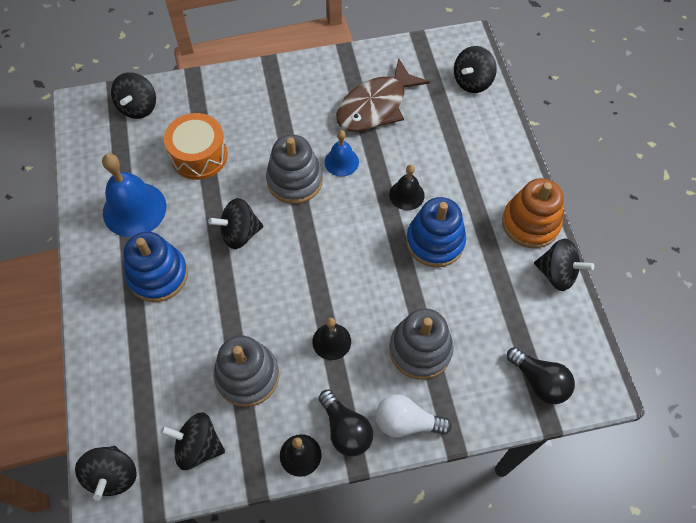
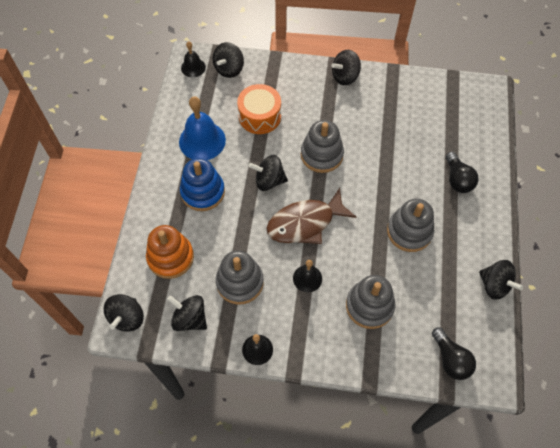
camera: 20 degrees right, 0 degrees up
(341, 162) = (360, 151): blue bell -> none
(345, 429) = (295, 343): black light bulb -> black light bulb (457, 179)
(375, 106) = (401, 118): brown fish -> brown fish (305, 223)
(406, 195) = (400, 190): black bell -> black bell (193, 67)
(406, 422) = (340, 354): white light bulb -> none
(435, 241) = (409, 231): blue stacking toy -> grey stacking toy
(472, 82) = (482, 121): black spinning top -> black spinning top (345, 76)
(530, 223) = (488, 241): orange stacking toy -> orange stacking toy (170, 257)

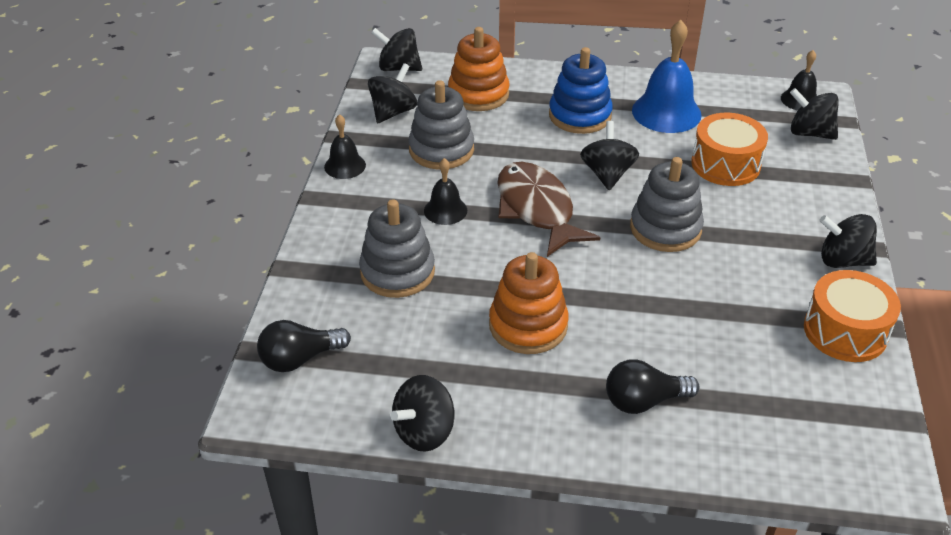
camera: 90 degrees right, 20 degrees down
(345, 76) = (842, 260): black spinning top -> black spinning top turned 45 degrees counterclockwise
(398, 86) = (845, 331): none -> orange drum
(409, 231) = (528, 325): grey stacking toy -> orange stacking toy

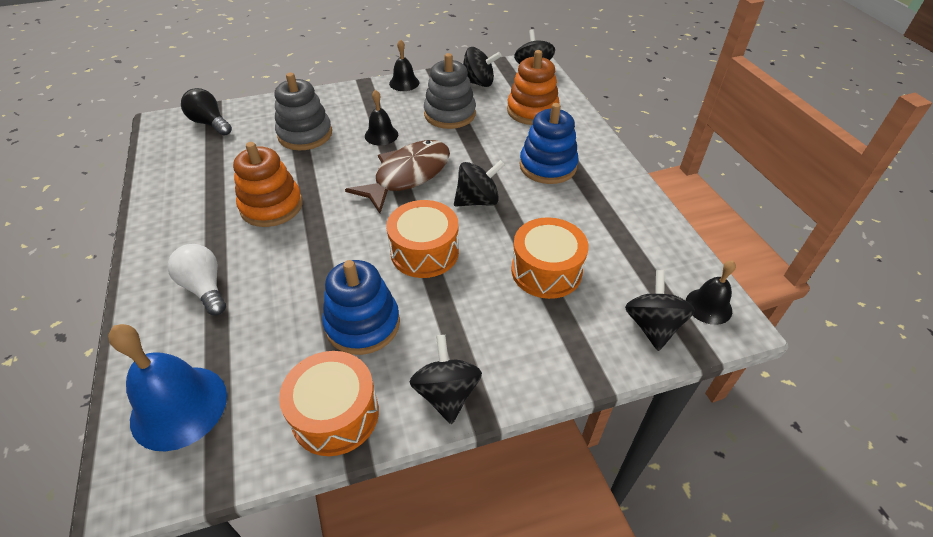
camera: 65 degrees right, 5 degrees up
(424, 432) = (155, 189): black spinning top -> none
(644, 401) = (205, 288): black light bulb -> white light bulb
(665, 228) = (424, 252): grey stacking toy -> orange drum
(666, 112) = (597, 214): blue bell -> blue bell (179, 407)
(745, 292) = (362, 324): none -> blue stacking toy

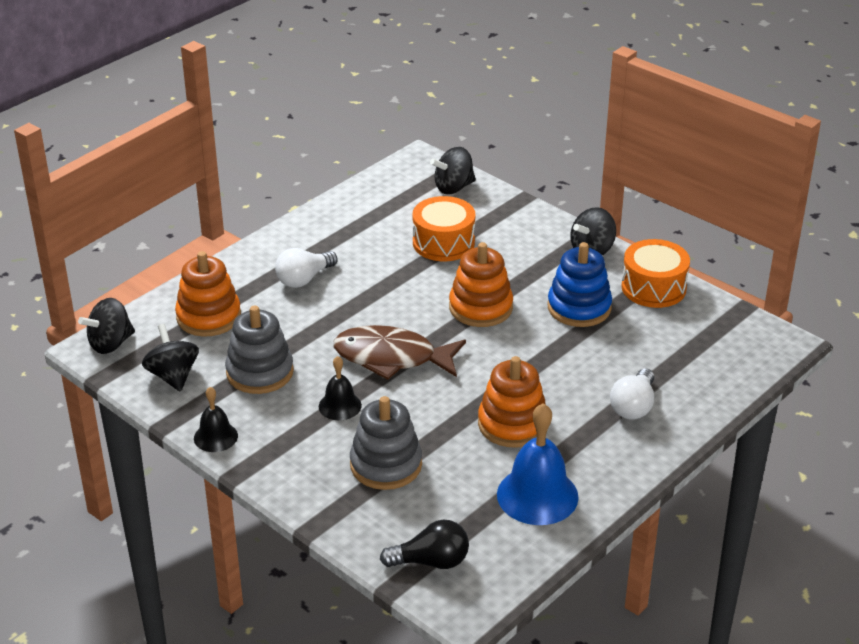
camera: 120 degrees left, 10 degrees down
(179, 407) = (723, 355): blue bell -> blue bell (537, 495)
(210, 123) = (431, 561): black light bulb -> black light bulb turned 105 degrees counterclockwise
(424, 252) = (480, 308): orange drum -> orange stacking toy
(477, 200) = (391, 302): black spinning top -> none
(547, 166) = (304, 279): blue stacking toy -> white light bulb
(708, 306) = (412, 170): black bell -> none

